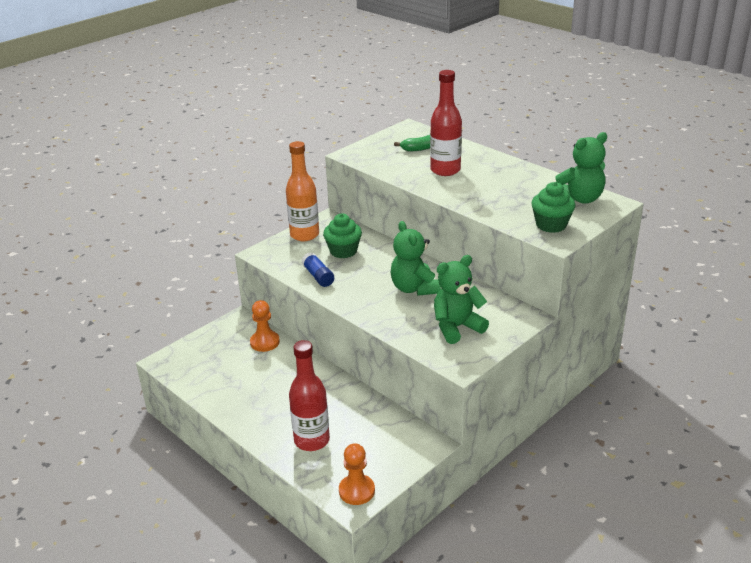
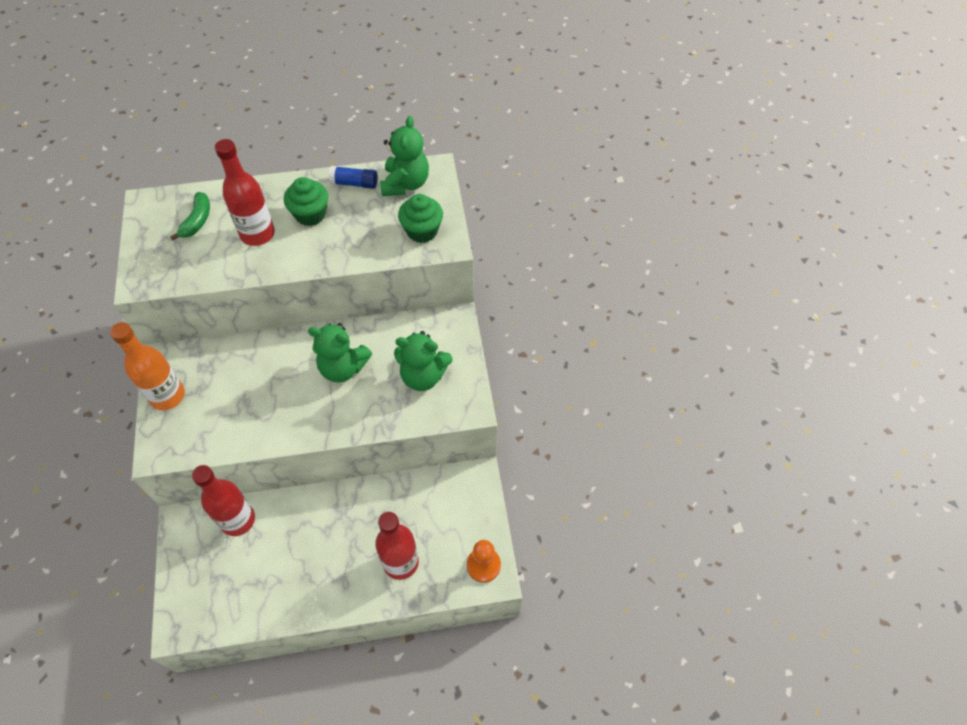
camera: 55 degrees left, 25 degrees up
(265, 342) = (238, 520): orange pawn -> red bottle
(318, 276) = (248, 429): blue glue stick -> blue glue stick (354, 183)
(343, 251) = (230, 382): green cupcake -> green cupcake (310, 214)
(456, 327) = (423, 376): green teddy bear -> green teddy bear turned 90 degrees counterclockwise

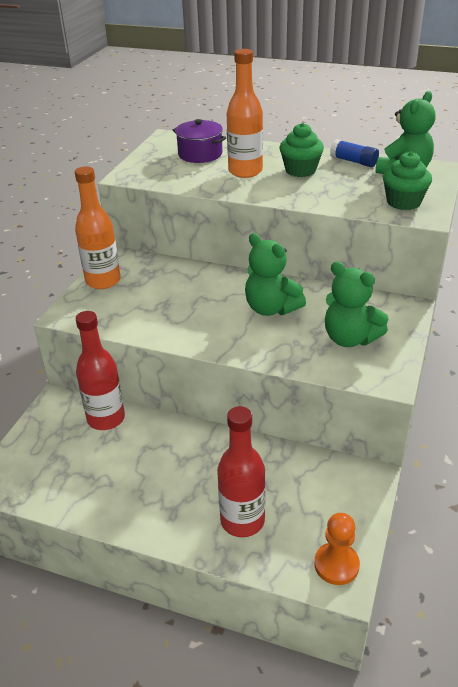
camera: 30 degrees right, 20 degrees down
(197, 221) = (200, 154): green banana -> purple pot
(257, 234) = (245, 171): red bottle -> orange bottle

